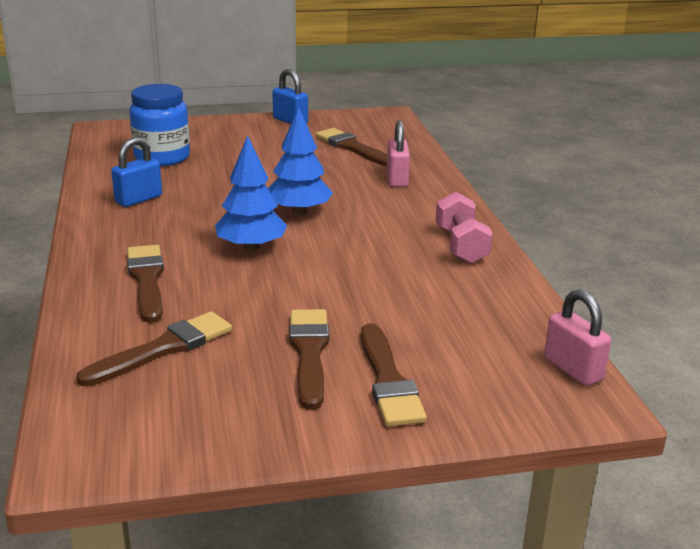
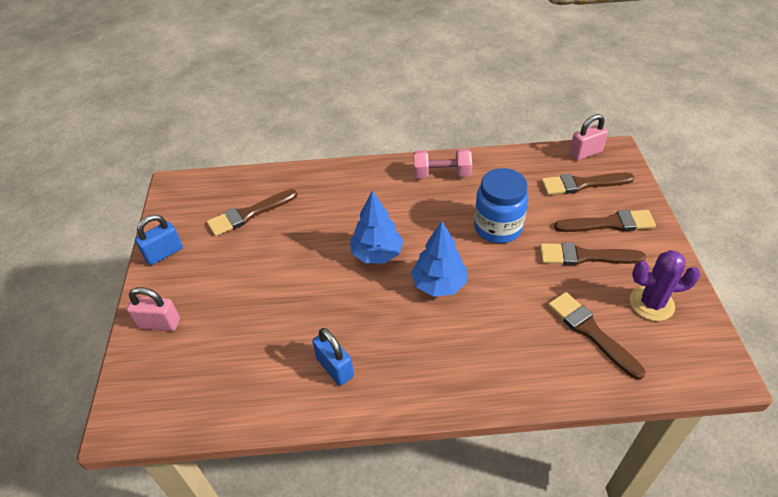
camera: 80 degrees left, 20 degrees up
(147, 280) = (493, 349): brown brush -> brown brush (582, 184)
(162, 158) = (233, 355): blue jar -> blue jar (498, 227)
(212, 406) = (651, 303): none -> purple cactus
(397, 180) = (324, 193): pink padlock -> pink padlock (159, 323)

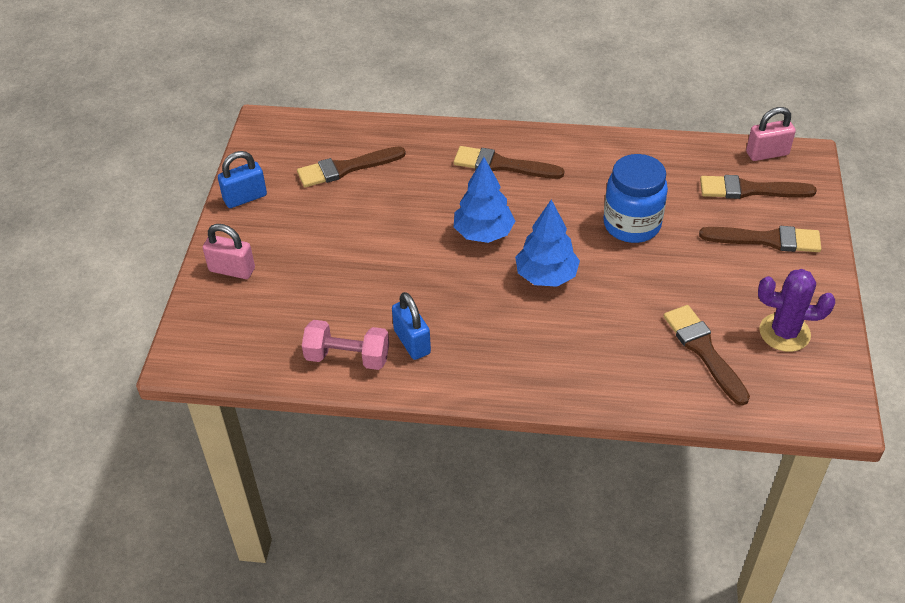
camera: 10 degrees right, 0 degrees up
(441, 174) = (582, 154): pink dumbbell -> pink dumbbell (347, 357)
(585, 256) = (725, 271): brown brush -> brown brush (502, 165)

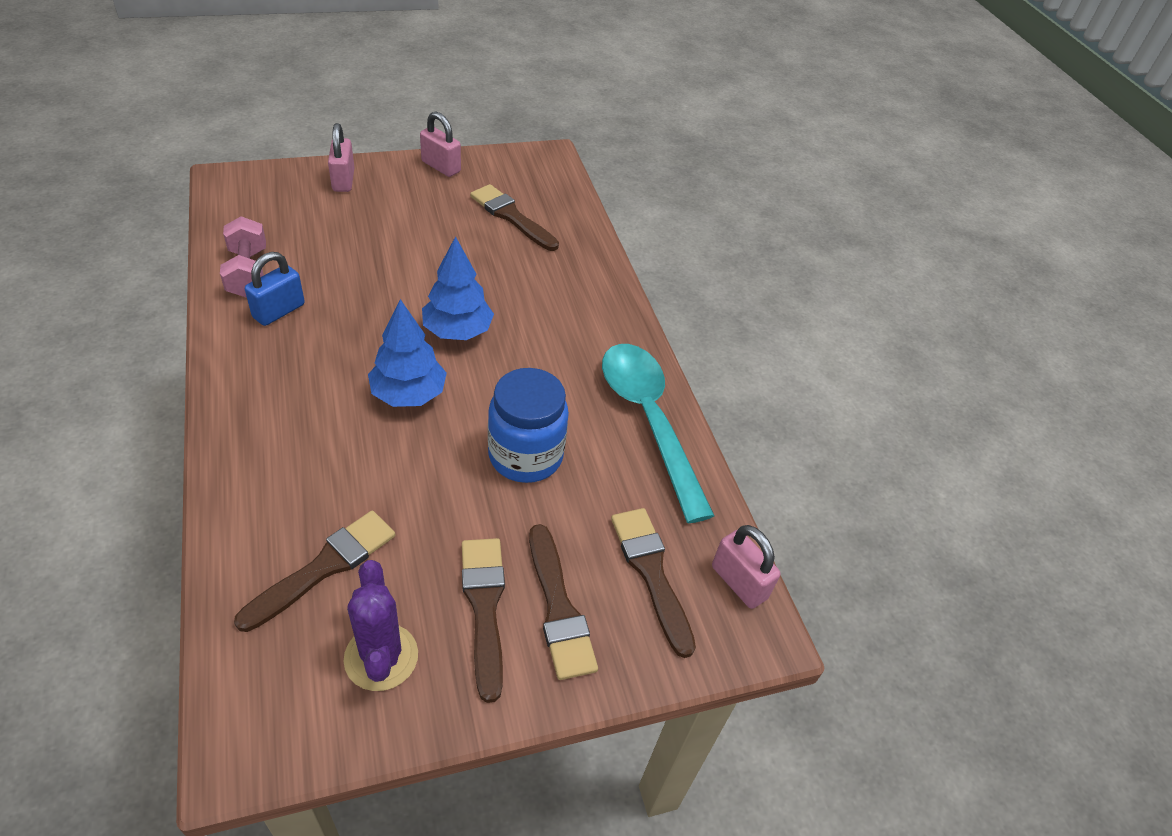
camera: 60 degrees right, 0 degrees up
(245, 198) = (441, 167): blue padlock -> pink padlock
(502, 165) = (574, 324): brown brush -> brown brush (484, 607)
(618, 154) = (649, 421): none -> turquoise spoon

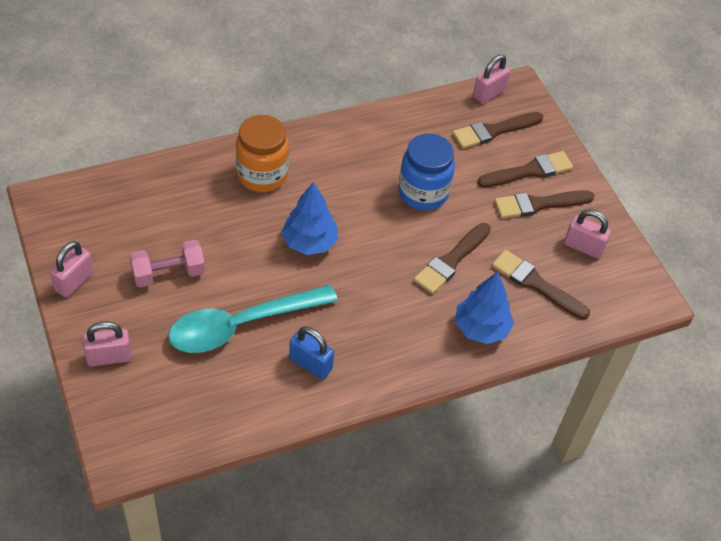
camera: 95 degrees left, 5 degrees up
(248, 273) = (265, 399): pink dumbbell -> pink dumbbell (168, 273)
(381, 657) = (583, 247): purple cactus -> pink padlock
(408, 394) = (383, 263): blue tree -> blue tree (481, 328)
(511, 217) = (151, 220): brown brush -> brown brush (451, 261)
(571, 303) = (262, 175): none -> orange jar
(649, 421) = (375, 130): turquoise spoon -> turquoise spoon (241, 325)

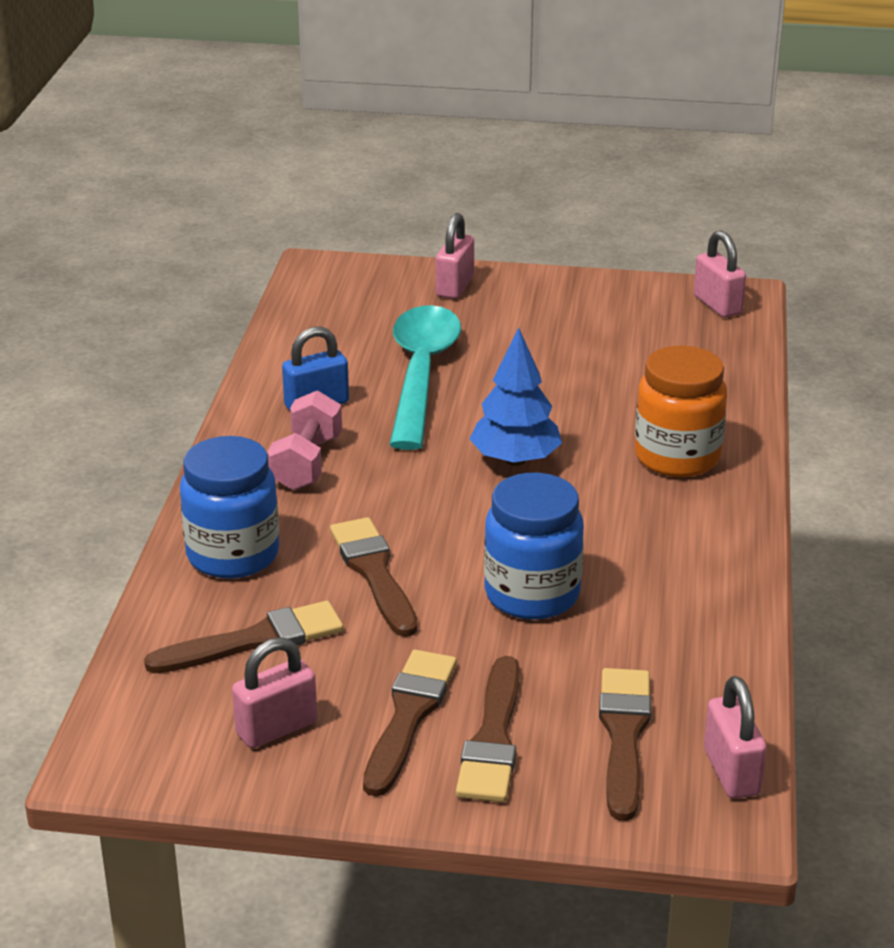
camera: 125 degrees right, 20 degrees down
(74, 281) = (586, 288): pink padlock -> pink padlock (717, 305)
(168, 273) = (548, 346): pink dumbbell -> pink dumbbell (307, 463)
(481, 328) = (233, 555): blue tree -> blue jar

